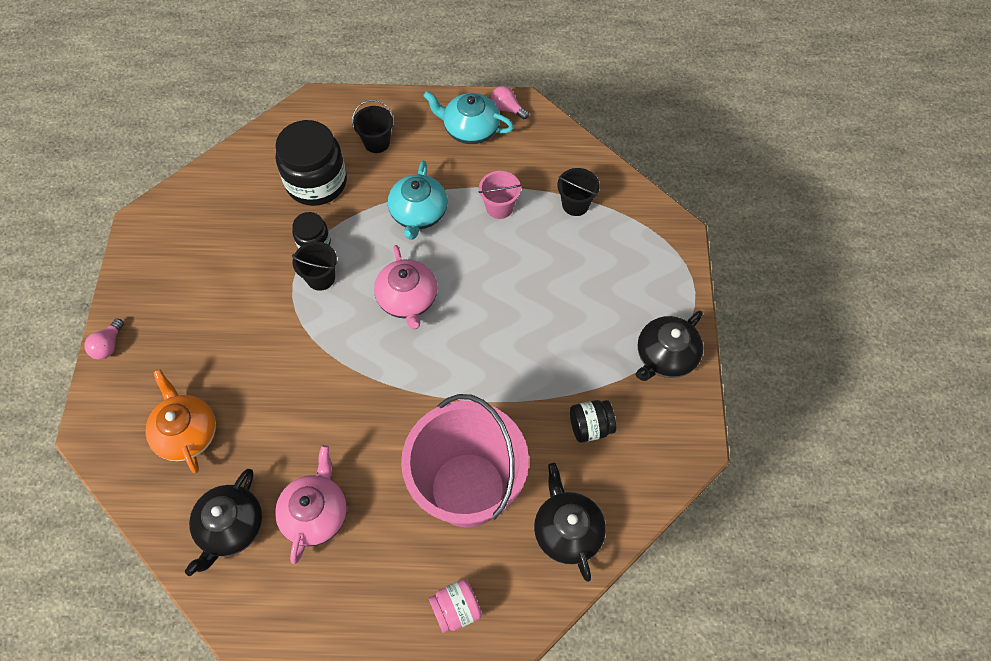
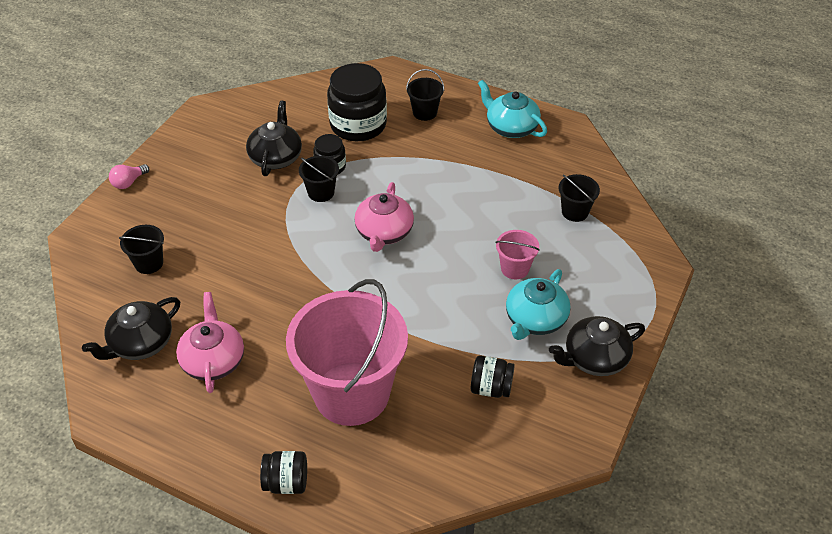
camera: 25 degrees right, 15 degrees down
(186, 433) = (149, 263): orange teapot -> black bucket
(315, 513) = (213, 360): pink teapot -> pink teapot turned 45 degrees counterclockwise
(418, 213) = (430, 174): turquoise teapot -> turquoise teapot (535, 319)
(456, 609) = (286, 482): pink jar -> black jar
(499, 207) = (504, 192): pink bucket -> pink bucket (514, 268)
(507, 109) = (553, 122): pink light bulb -> none
(567, 531) = (422, 462): black teapot -> black teapot (276, 157)

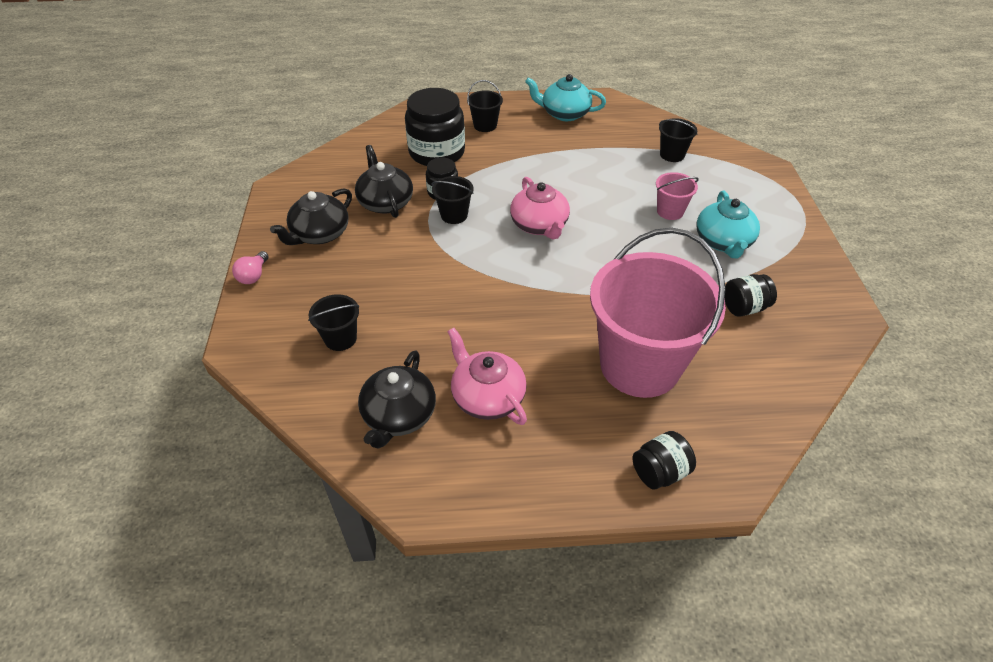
camera: 30 degrees left, 0 degrees up
(594, 358) = (794, 251): black teapot -> black teapot (320, 234)

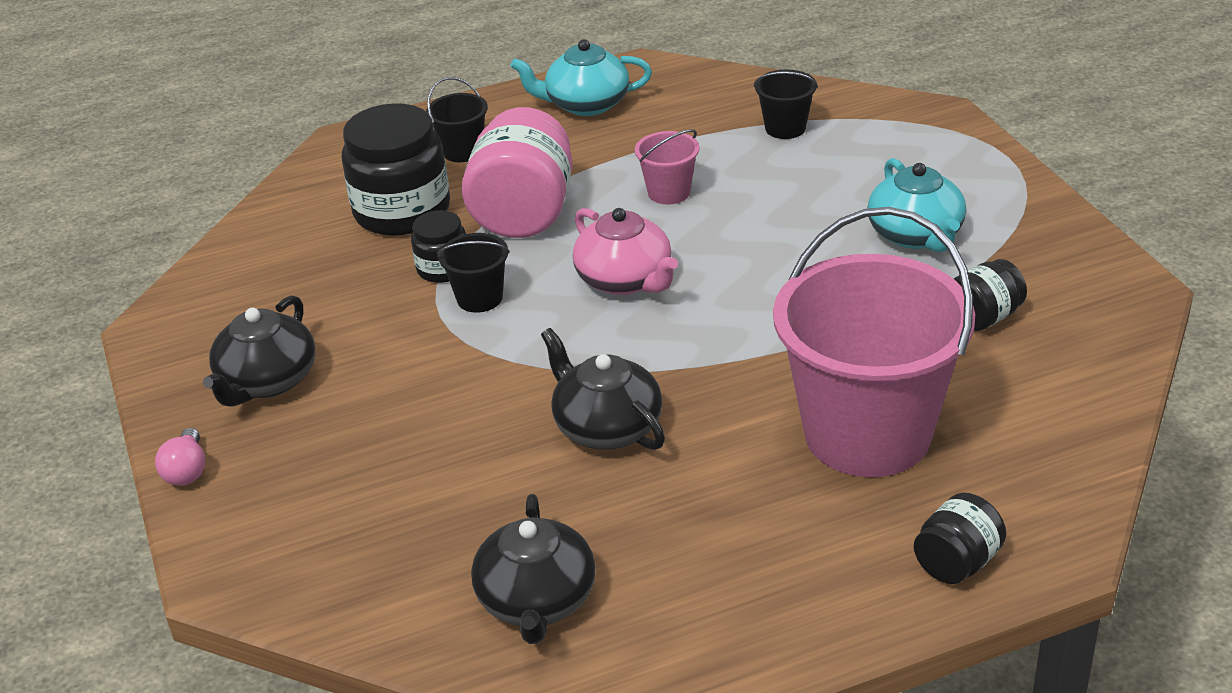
camera: 15 degrees left, 10 degrees down
(340, 338) = (386, 522): black bucket -> none
(385, 202) = (354, 307): black teapot -> black teapot (606, 427)
(487, 397) = (661, 538): pink teapot -> none
(501, 170) = (524, 213): none -> pink jar
(670, 211) = (818, 211): pink bucket -> pink bucket (669, 192)

